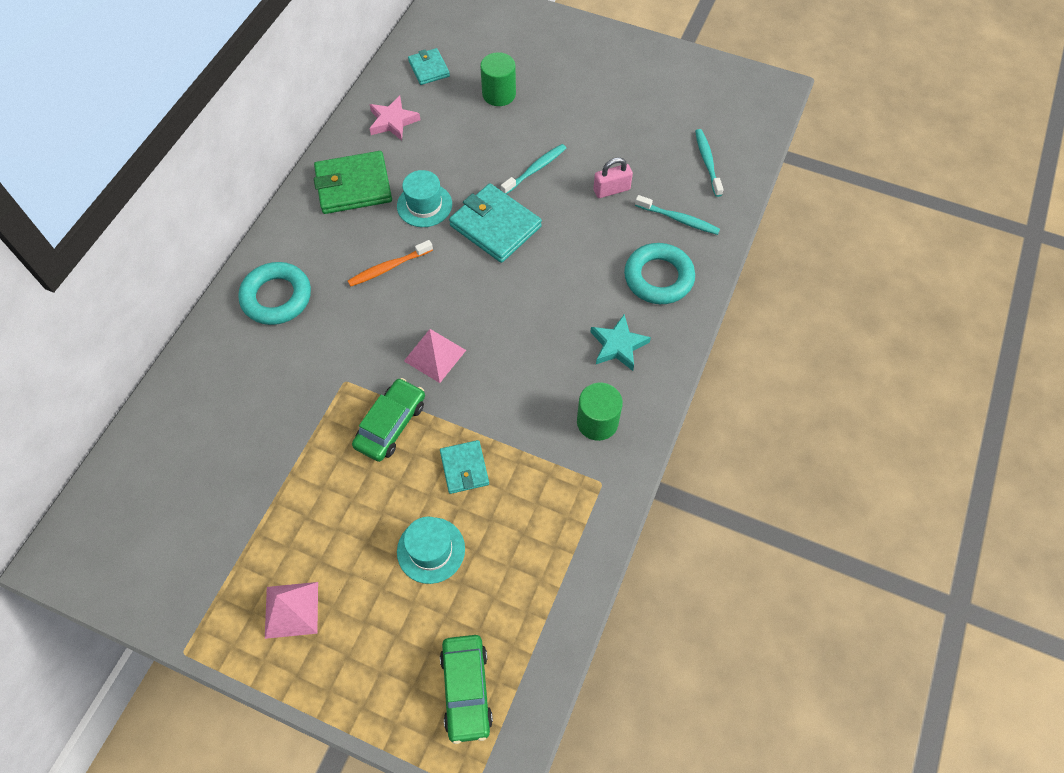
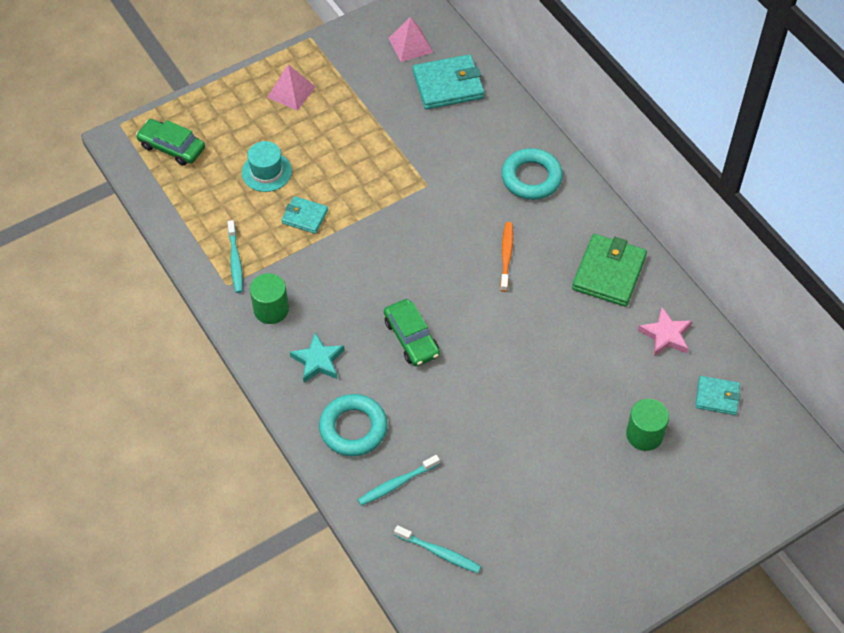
camera: 125 degrees right, 5 degrees down
(391, 424) = (371, 194): green car -> green car (411, 338)
(424, 205) = (552, 310): turquoise hat -> none
(435, 355) = (405, 245): pink pyramid -> pink pyramid (410, 45)
(495, 226) = (493, 346): turquoise wallet -> turquoise wallet (448, 85)
(535, 169) = (532, 410): turquoise toothbrush -> turquoise toothbrush (235, 261)
(611, 190) = (466, 453): pink padlock -> none

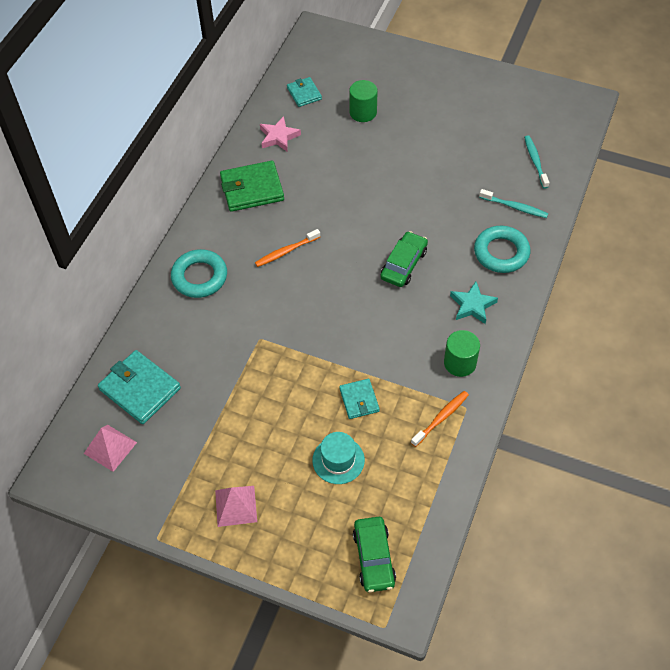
camera: 125 degrees left, 0 degrees up
(235, 261) = (441, 418): turquoise toothbrush -> orange toothbrush

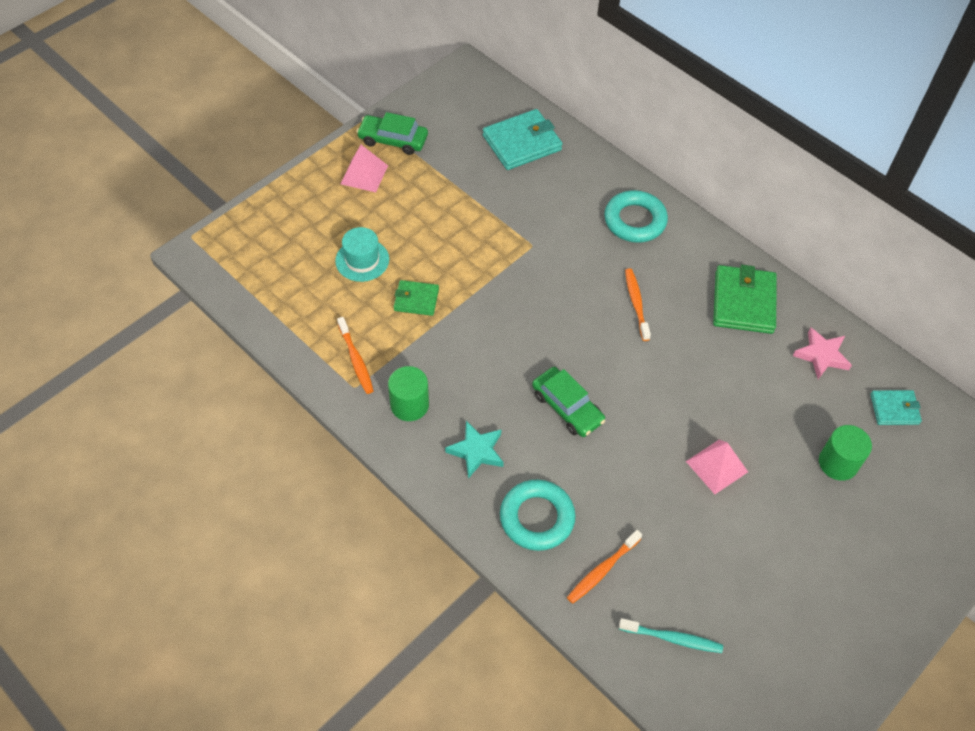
camera: 110 degrees right, 0 degrees up
(110, 448) = (472, 109): pink pyramid -> pink pyramid (716, 466)
(359, 400) = (416, 299): turquoise wallet -> green wallet
(374, 557) = (253, 251): green car -> green car (393, 140)
(514, 207) = (602, 570): turquoise toothbrush -> orange toothbrush

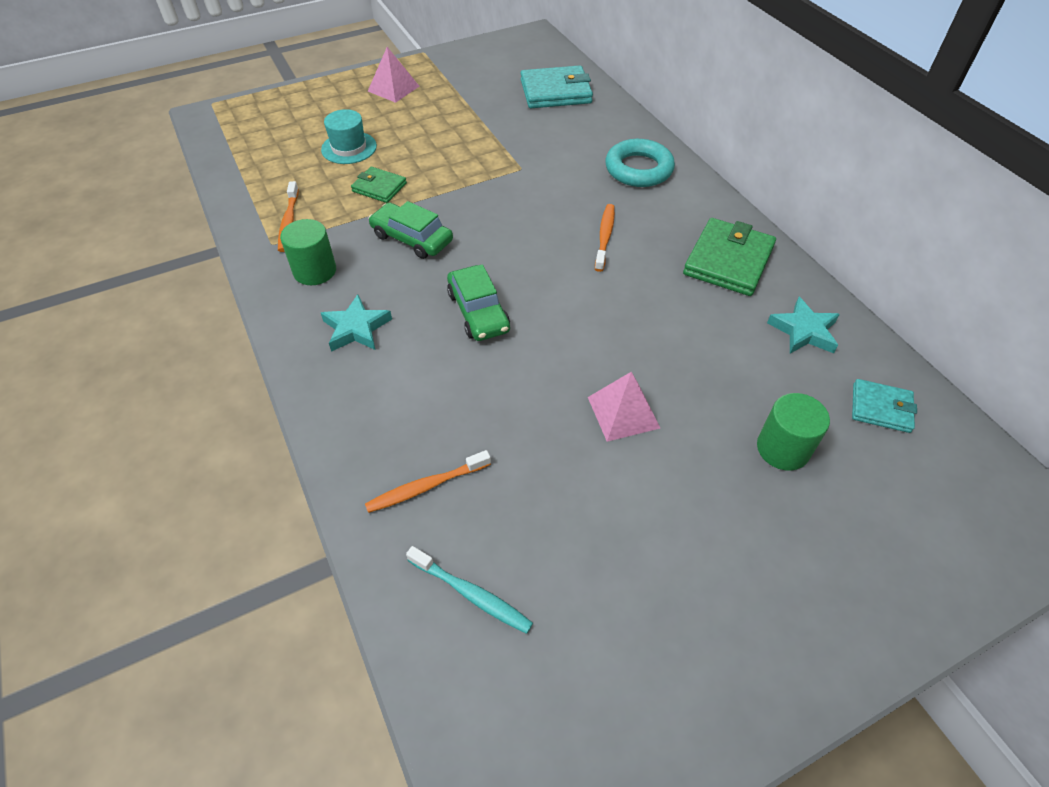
camera: 20 degrees right, 5 degrees down
(393, 140) = (436, 70): green car -> green car (412, 238)
(537, 518) = (382, 410): turquoise ring -> none
(821, 355) = (803, 331): pink star -> turquoise star

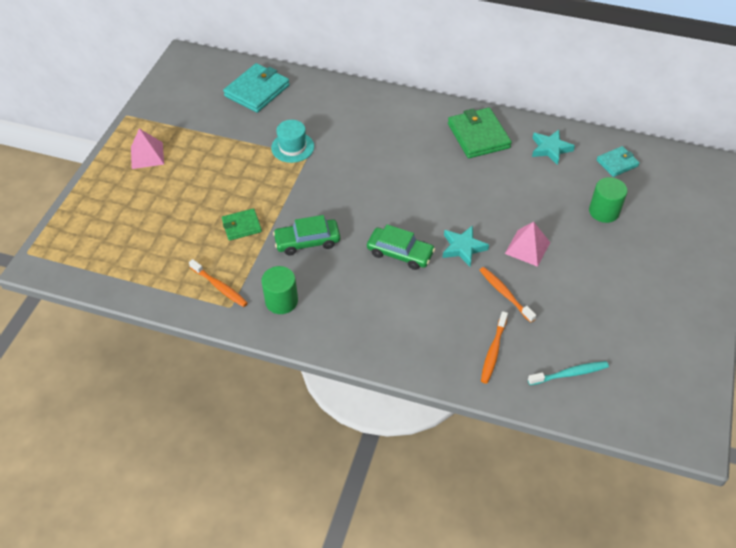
camera: 45 degrees left, 0 degrees up
(349, 148) = (182, 215): turquoise hat -> turquoise hat (292, 147)
(356, 328) = (352, 311): turquoise star -> turquoise star (463, 248)
(604, 237) = (406, 165): orange toothbrush -> orange toothbrush (505, 294)
(638, 169) = (371, 112): turquoise ring -> none

